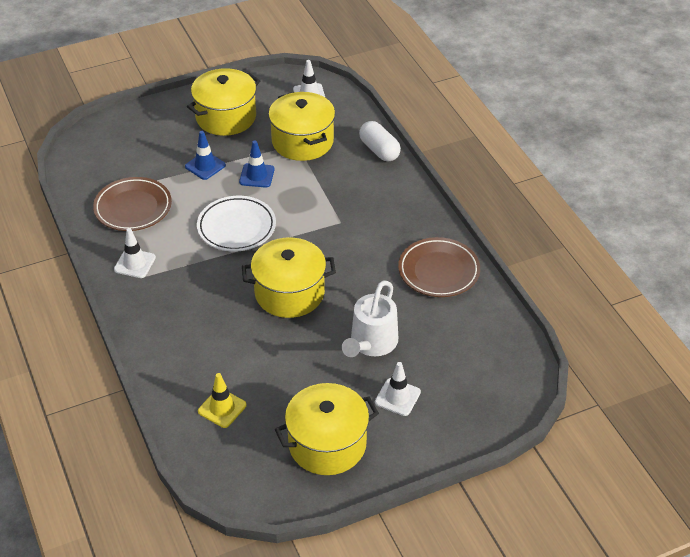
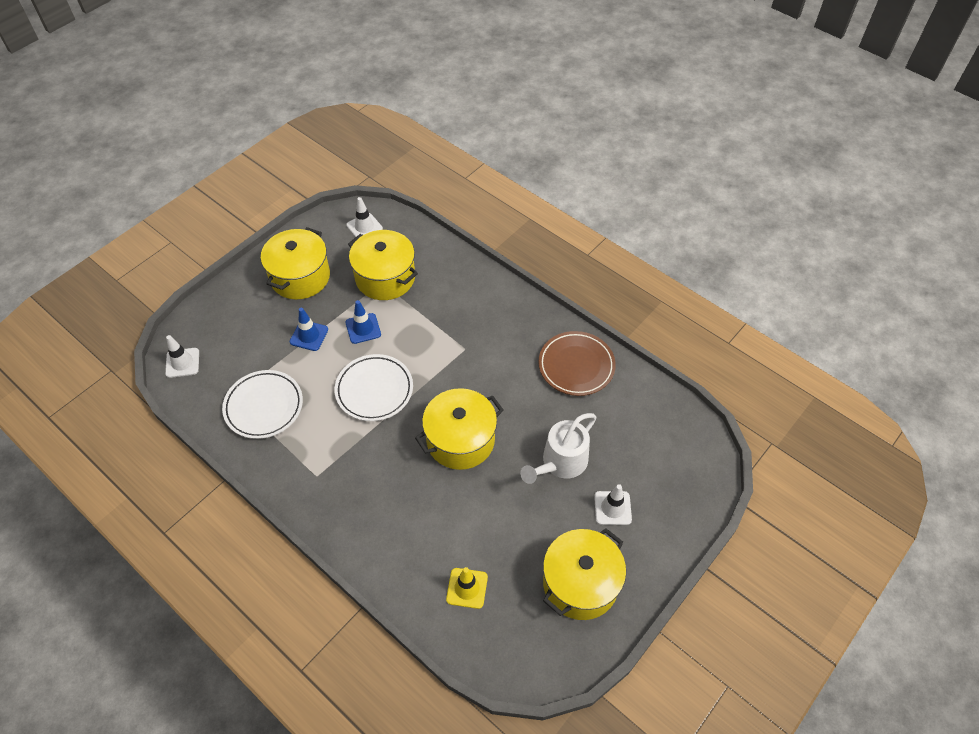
camera: 25 degrees left, 10 degrees up
(133, 208) = (264, 406): brown plate -> white plate
(135, 263) = (299, 467): white traffic cone -> white traffic cone (182, 363)
(371, 343) = (560, 463): white watering can -> white watering can turned 45 degrees clockwise
(379, 150) = (458, 262): white capsule -> none

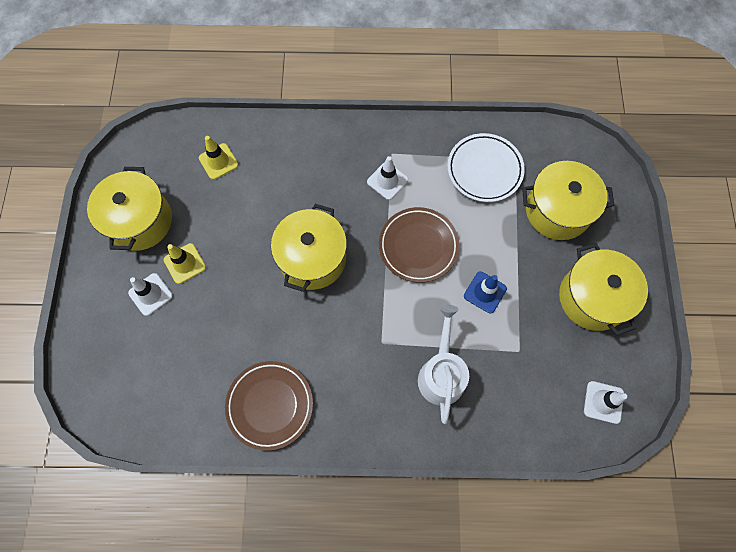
camera: 140 degrees right, 15 degrees up
(182, 363) = (583, 154): white traffic cone -> white traffic cone (387, 181)
(309, 336) = (519, 250): blue traffic cone -> none
(374, 390) = (418, 246): white plate -> brown plate
(385, 278) = (521, 359): yellow pot -> yellow pot (557, 211)
(560, 463) = (218, 300): white watering can -> white watering can (441, 373)
(566, 513) = (185, 263): none -> yellow traffic cone

